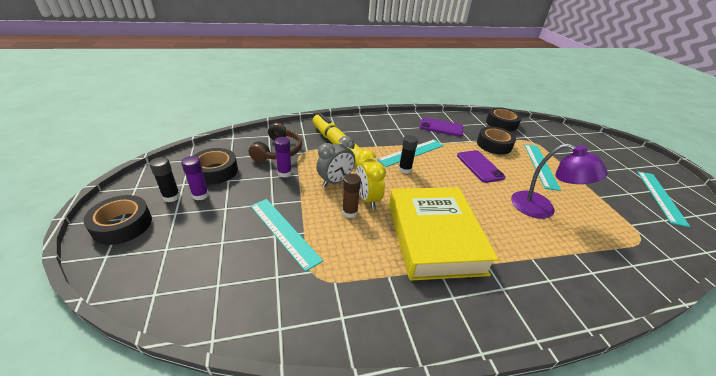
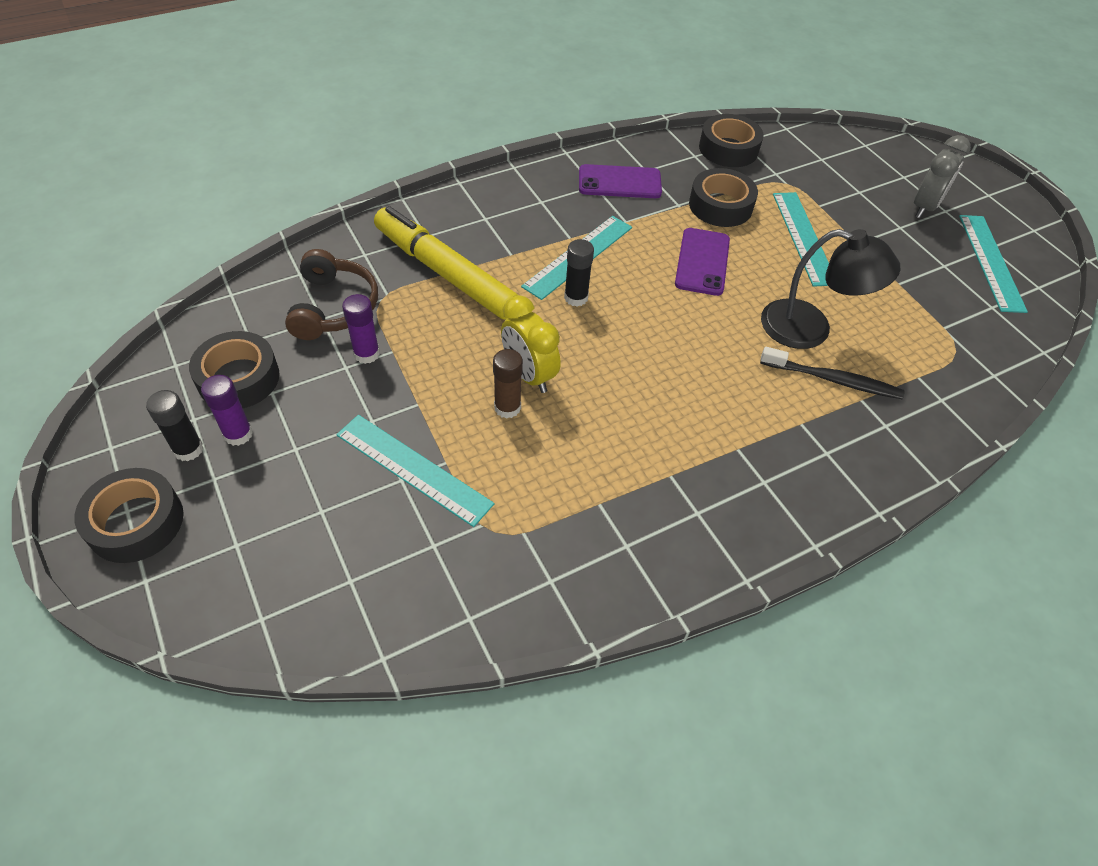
camera: 15 degrees left, 15 degrees up
(335, 181) = (463, 351): grey clock -> grey clock (924, 207)
(434, 237) = (652, 421): yellow book -> none
(479, 166) = (702, 262): purple phone -> purple phone turned 45 degrees clockwise
(542, 209) = (810, 328): purple lamp -> black lamp
(555, 238) = (833, 380): none -> black toothbrush

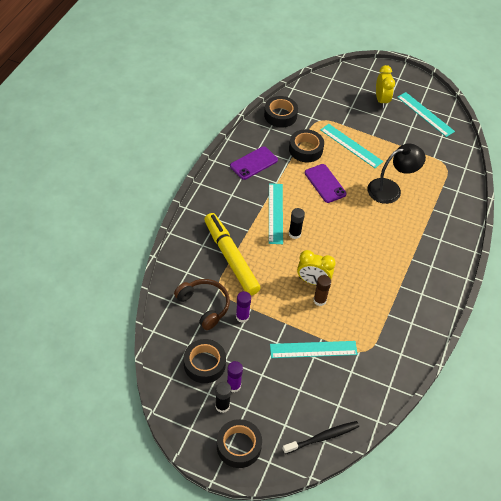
camera: 40 degrees left, 0 degrees up
(445, 272) = (231, 258): yellow marker -> yellow marker turned 60 degrees clockwise
(833, 380) = (417, 207): black toothbrush -> black toothbrush (322, 437)
(924, 207) = (381, 100): grey clock -> yellow clock

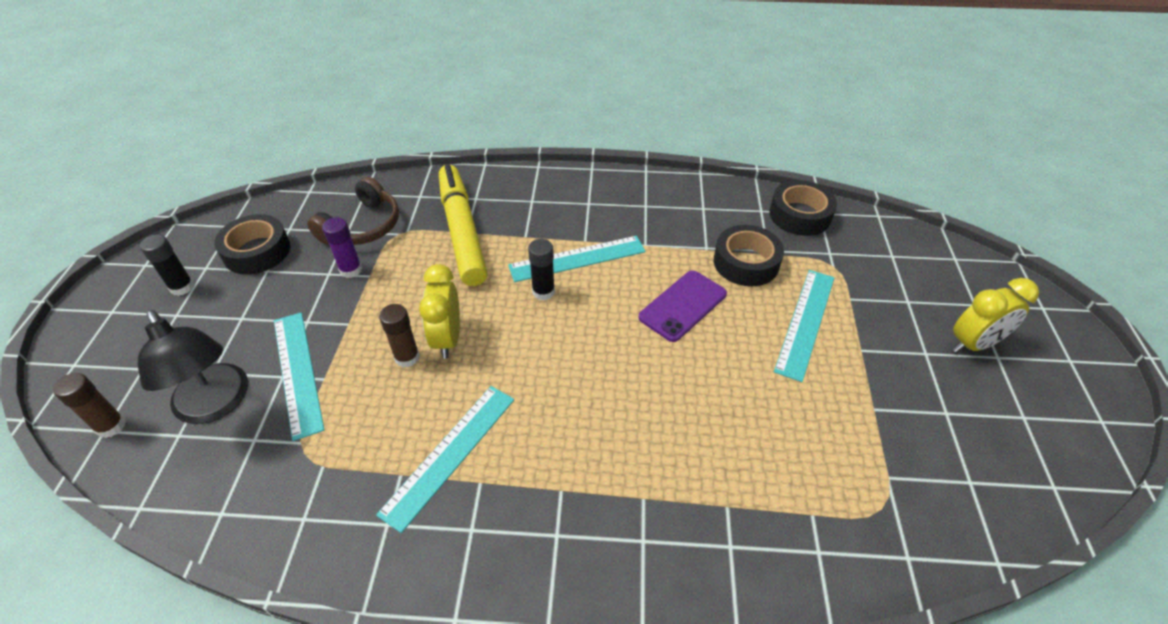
camera: 75 degrees right, 5 degrees down
(231, 258) = (462, 231): yellow marker -> yellow marker turned 60 degrees counterclockwise
(233, 385) = (219, 291): purple glue stick -> none
(239, 446) = (107, 322): black tape -> none
(253, 163) = (669, 210): purple phone -> none
(322, 437) = (111, 426): black toothbrush -> brown glue stick
(390, 189) = (734, 411): black lamp -> black lamp (216, 405)
(425, 114) = (1011, 433): turquoise ruler -> turquoise ruler (450, 454)

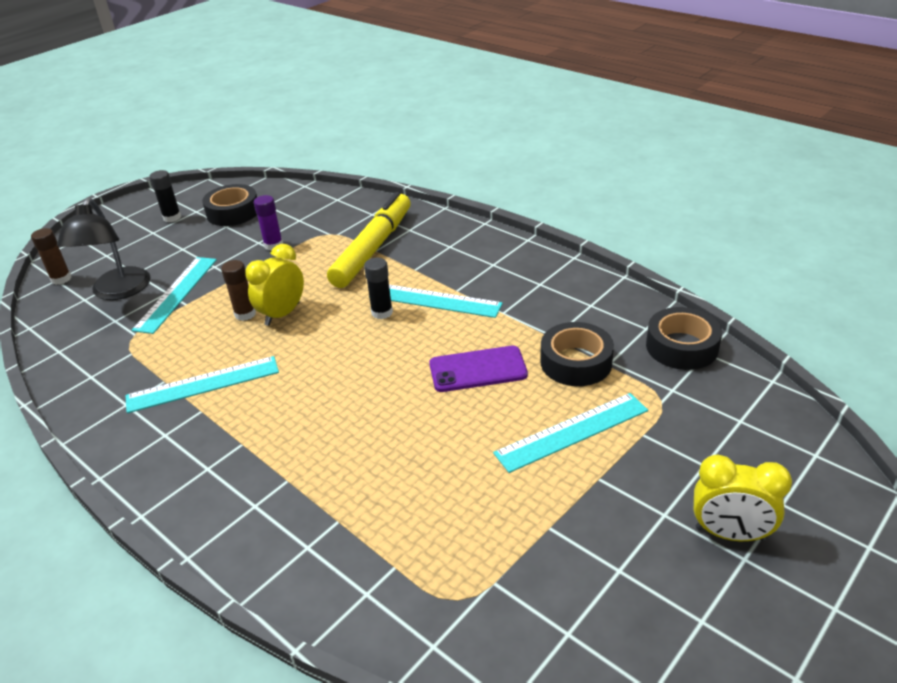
camera: 40 degrees right, 10 degrees down
(363, 226) = (312, 220): brown headphones -> none

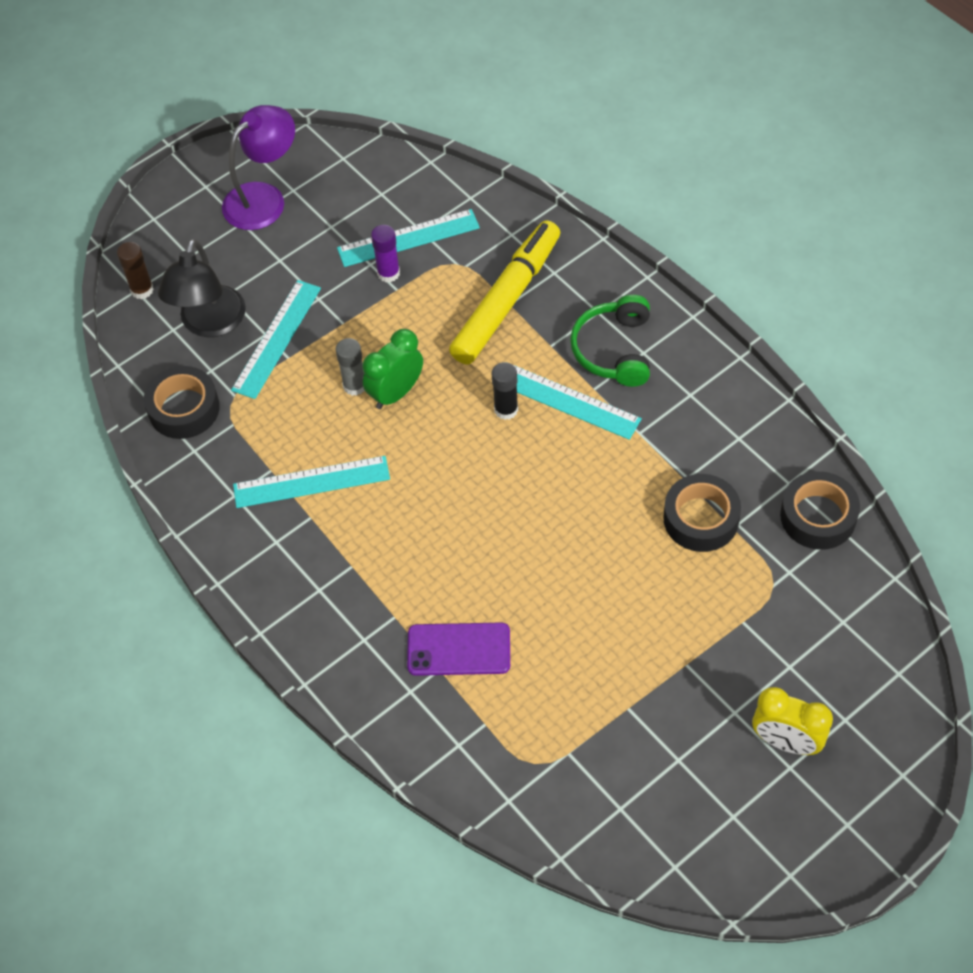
camera: 10 degrees right, 20 degrees up
(172, 217) = (264, 198): black glue stick -> purple lamp
(233, 212) = (339, 201): black tape -> black tape (184, 409)
(245, 314) = (355, 385): brown glue stick -> grey glue stick
(282, 314) = (396, 393): yellow clock -> green clock
(468, 265) = (614, 350): none -> green headphones
(478, 369) = (597, 511): purple phone -> purple phone (459, 649)
(572, 432) = (674, 607): turquoise ruler -> turquoise ruler (408, 238)

